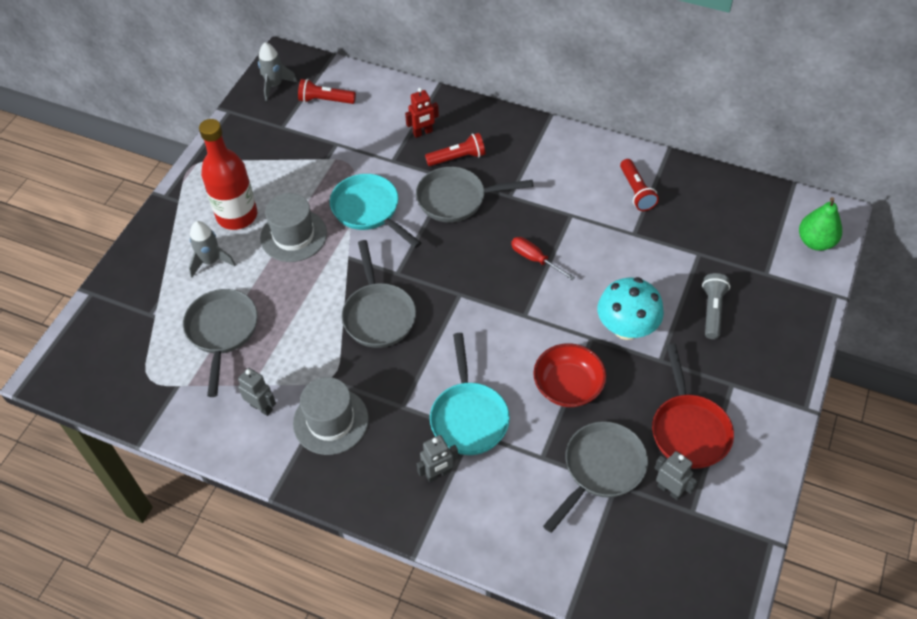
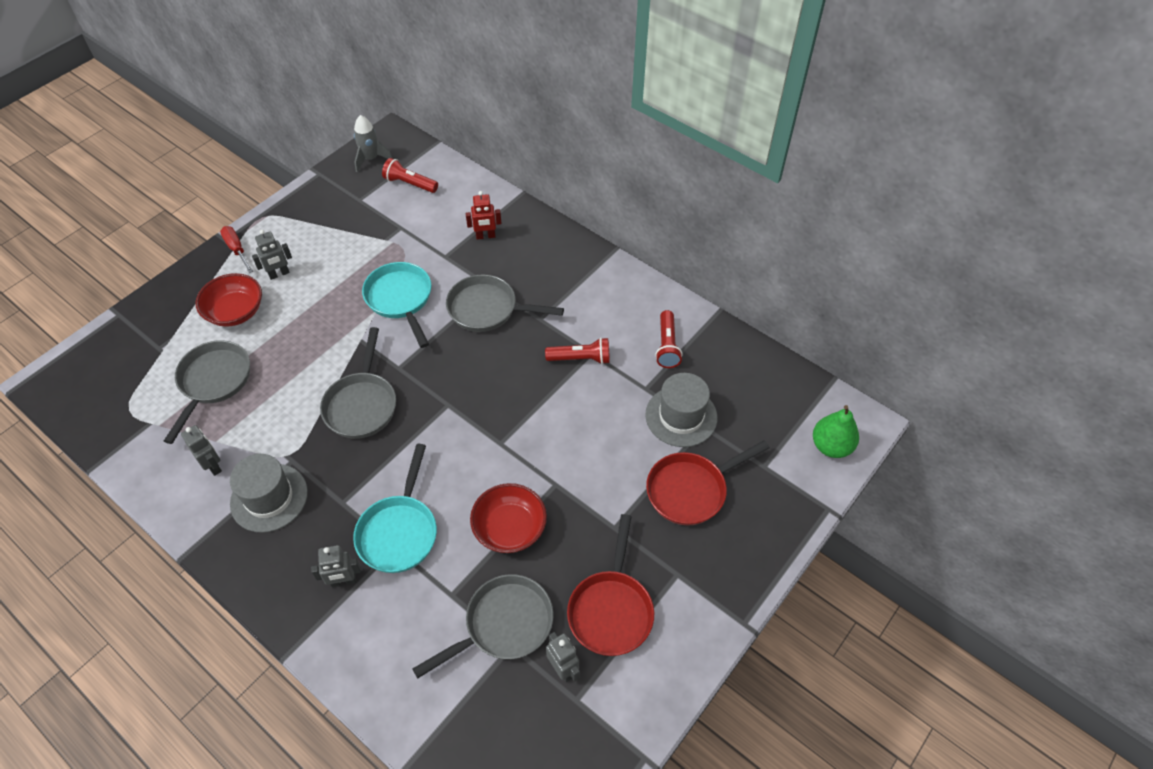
camera: 15 degrees right, 0 degrees up
(211, 261) = (235, 312): grey rocket -> red bowl
(237, 215) = (279, 274): red bottle -> grey robot
(293, 235) = (320, 306): grey hat -> grey hat (681, 416)
(458, 158) = (507, 269): red flashlight -> red flashlight (580, 359)
(535, 259) = (536, 389): red screwdriver -> red screwdriver (237, 249)
(626, 328) = (595, 484): turquoise mushroom -> none
(712, 310) = (691, 490): grey flashlight -> red pan

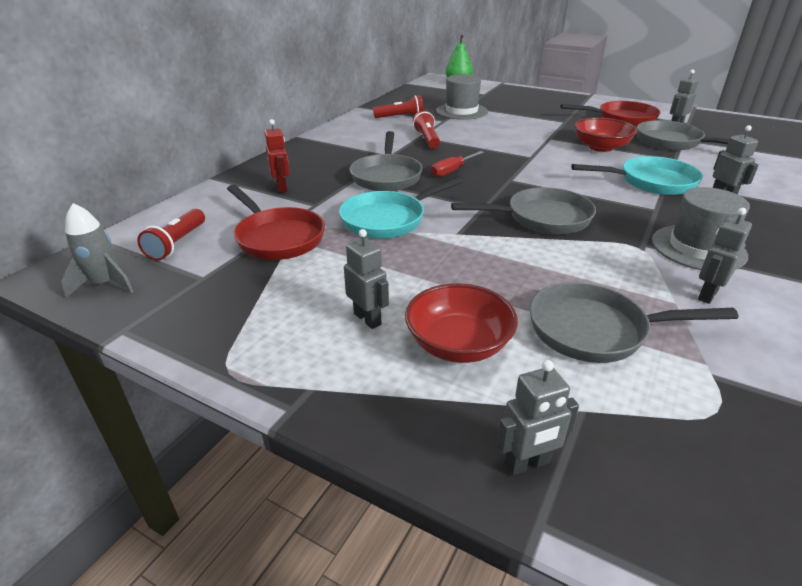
camera: 100 degrees left, 20 degrees down
(146, 319) = (527, 463): none -> grey robot
(237, 249) = (317, 383): red screwdriver -> red screwdriver (452, 171)
(691, 490) = (517, 107): red pan -> red pan (278, 238)

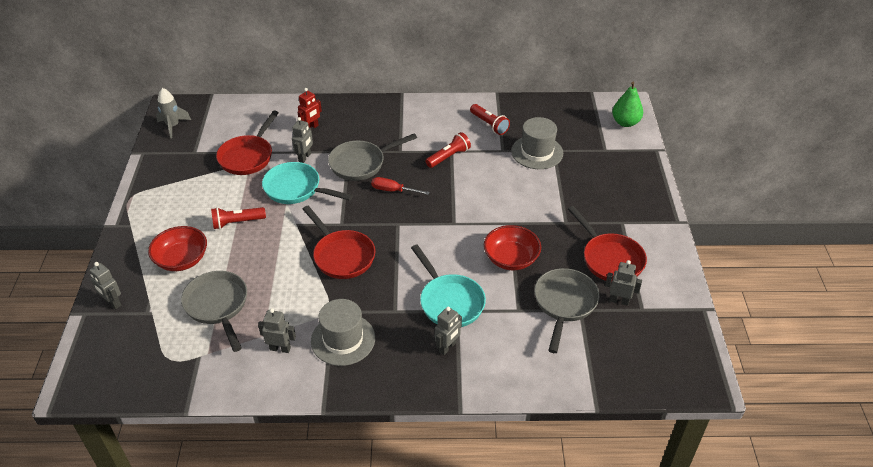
camera: 60 degrees right, 10 degrees up
(177, 244) = (221, 126): red flashlight -> red flashlight (237, 222)
(367, 319) = (188, 222): grey robot -> grey robot (305, 157)
(542, 218) = (342, 256): grey pan -> red pan

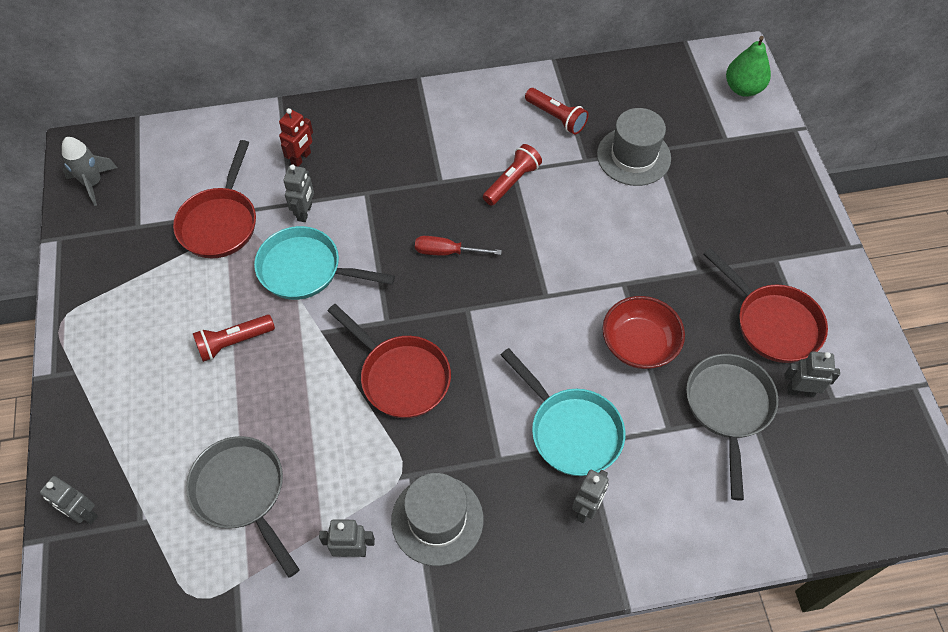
camera: 10 degrees left, 15 degrees up
(182, 259) = (168, 420): red bowl -> none
(361, 163) = (389, 211): grey pan -> none

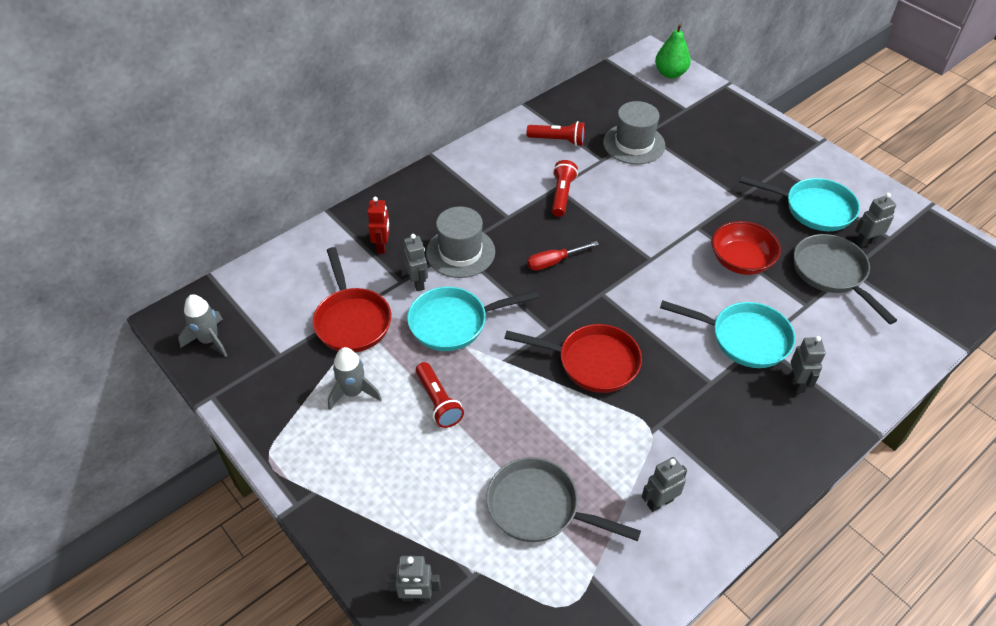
camera: 30 degrees left, 10 degrees down
(171, 294) = (353, 392): none -> grey rocket
(234, 342) = (438, 402): red flashlight -> red flashlight turned 60 degrees counterclockwise
(437, 520) = (703, 446): grey hat -> grey hat (460, 252)
(773, 323) = (814, 209): red pan -> turquoise pan

